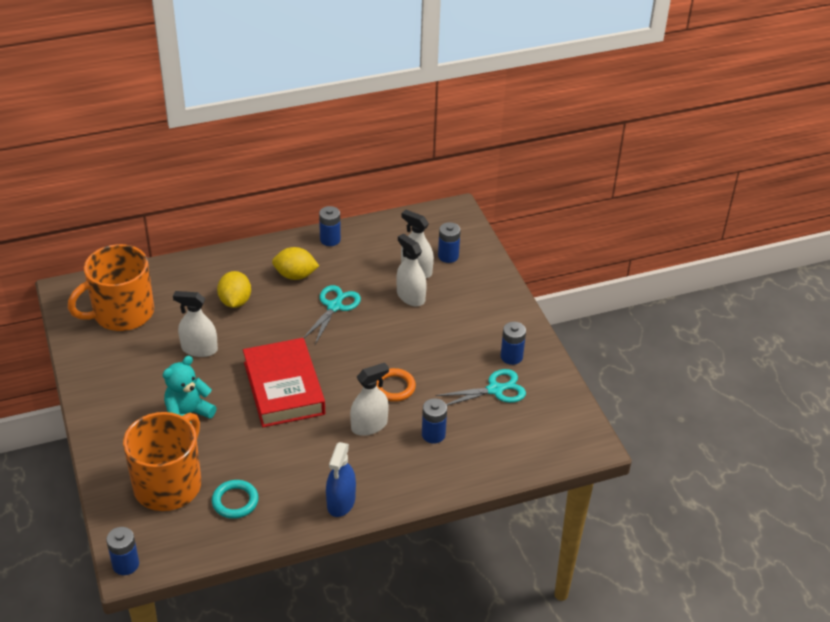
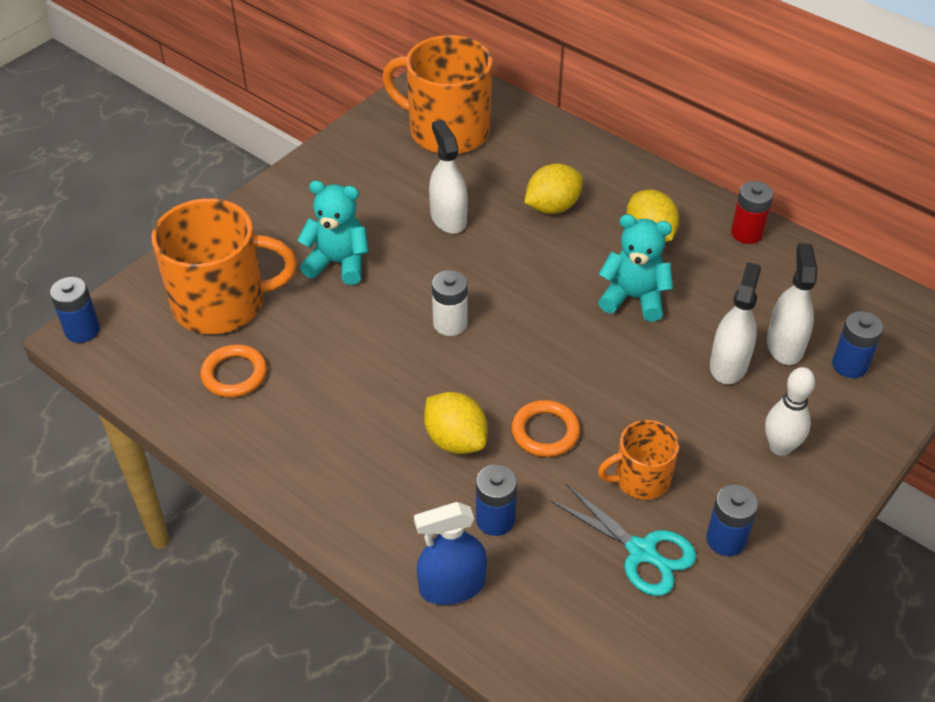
camera: 60 degrees right, 5 degrees up
(235, 501) = (234, 374): turquoise ring -> orange ring
(284, 388) = (450, 323): red book -> white battery
(330, 239) = (746, 233): blue battery -> red battery
(334, 306) = (634, 298): turquoise scissors -> turquoise teddy bear
(341, 502) = (302, 478): blue spray bottle -> blue spray bottle (452, 586)
(369, 425) = (455, 440): white spray bottle -> yellow lemon
(453, 367) = (641, 479): none -> orange mug
(475, 308) = (780, 447): none -> white bowling pin

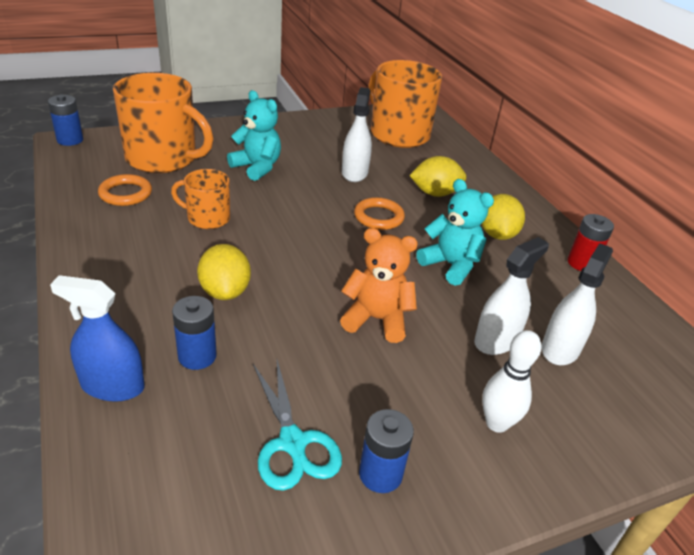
camera: 25 degrees right, 10 degrees down
(450, 323) = (296, 225): white battery -> none
(545, 432) = (298, 317): orange ring -> orange ring (378, 217)
(614, 397) = (376, 319): none -> orange teddy bear
(641, 479) = (345, 386): orange mug -> orange mug (207, 218)
(849, 365) = (615, 390): blue battery -> none

